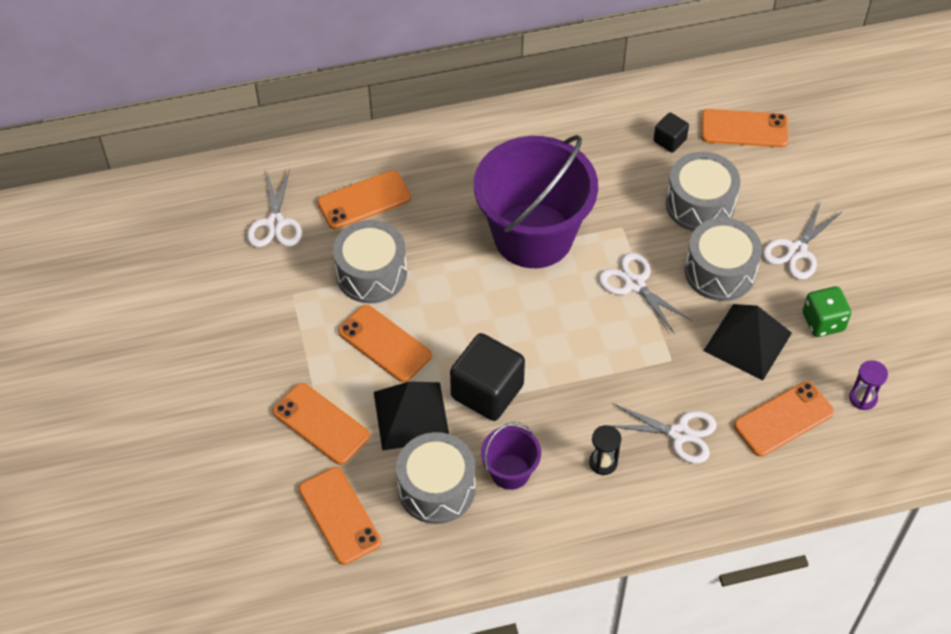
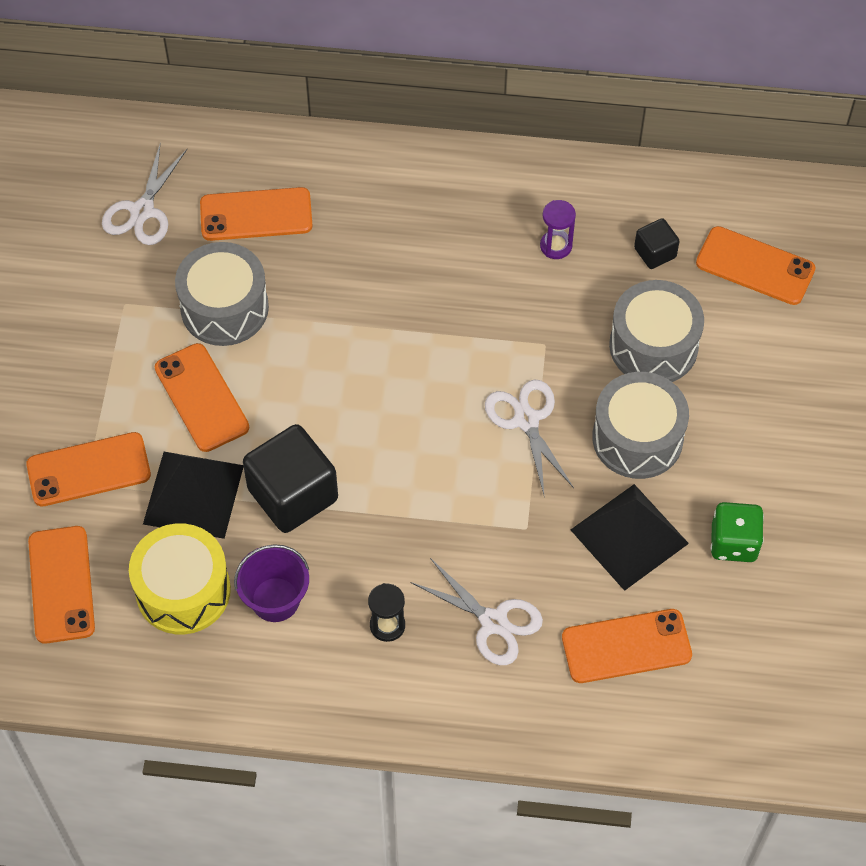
camera: 20 degrees right, 5 degrees up
(321, 424) = (88, 469): orange phone -> orange phone turned 75 degrees counterclockwise
(436, 488) = (183, 590): grey drum -> yellow drum
(533, 235) = (434, 321): purple bucket -> none
(796, 251) = (745, 442): white scissors -> none
(863, 398) = (736, 653): purple hourglass -> purple hourglass (556, 246)

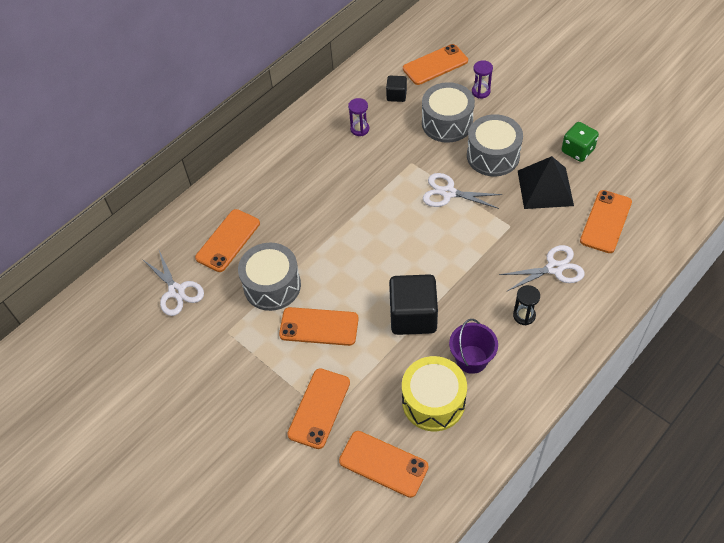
camera: 50 degrees left, 5 degrees down
(193, 494) = (376, 363): black pyramid -> none
(749, 354) = (481, 92): none -> purple hourglass

